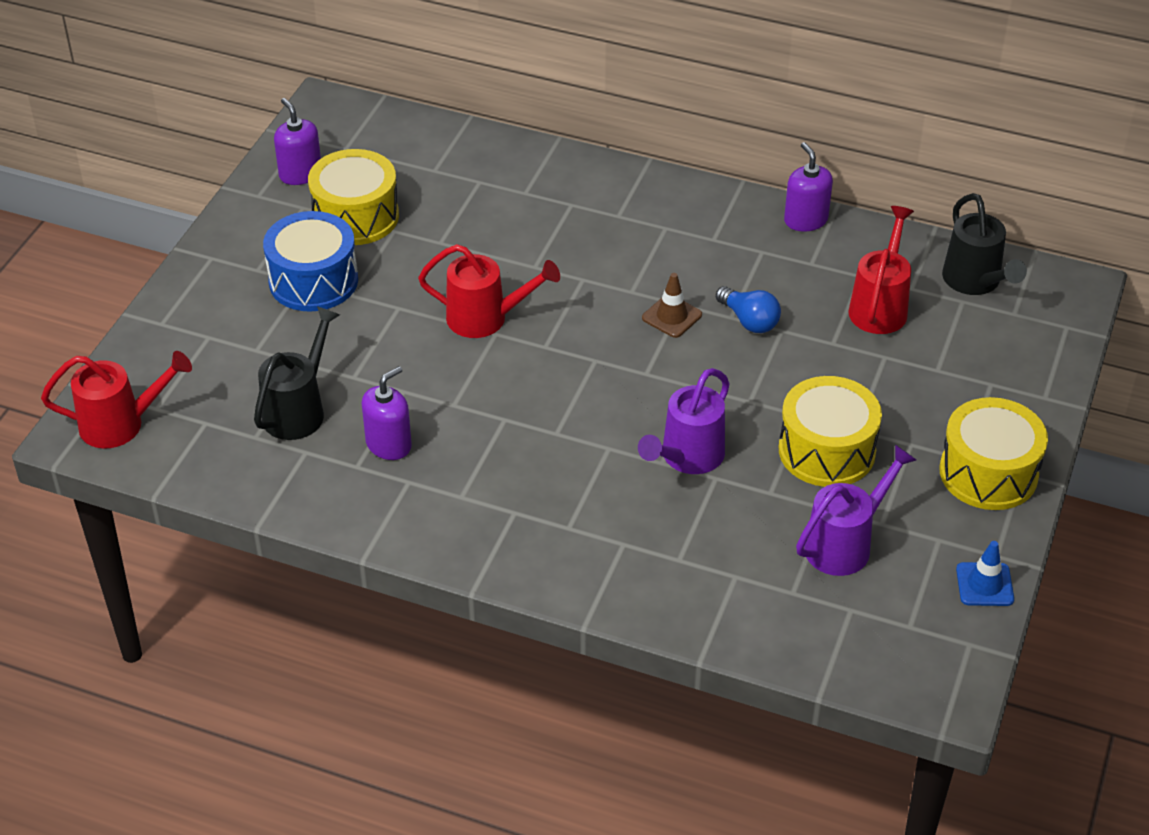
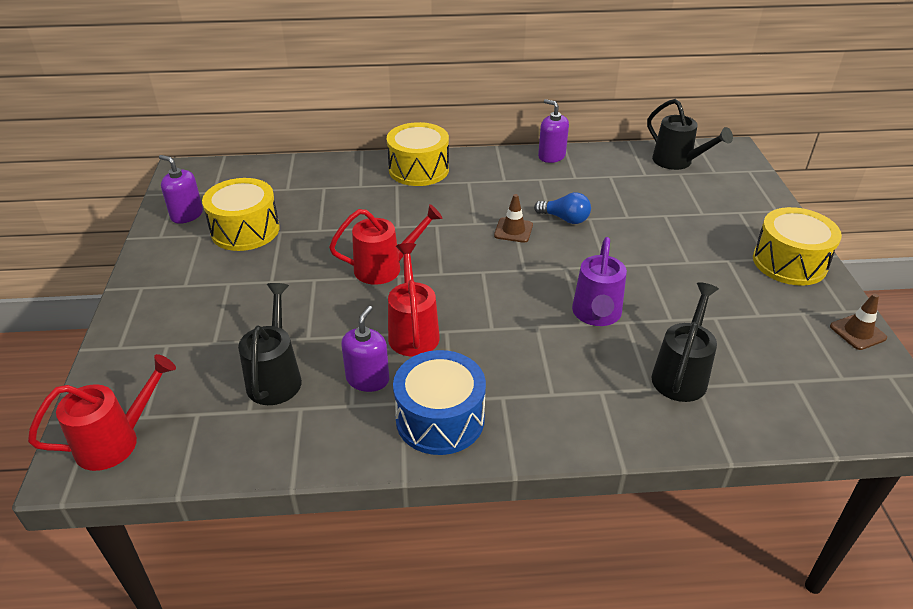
camera: 25 degrees left, 5 degrees down
(313, 280) = (235, 280): blue drum -> blue drum (440, 419)
(727, 557) = (681, 374): none -> black watering can
(826, 451) = (682, 281): yellow drum -> yellow drum (418, 169)
(845, 544) = (749, 337): purple watering can -> none
(880, 306) = (636, 189): red watering can -> red watering can (413, 331)
(984, 584) = (857, 332): blue traffic cone -> brown traffic cone

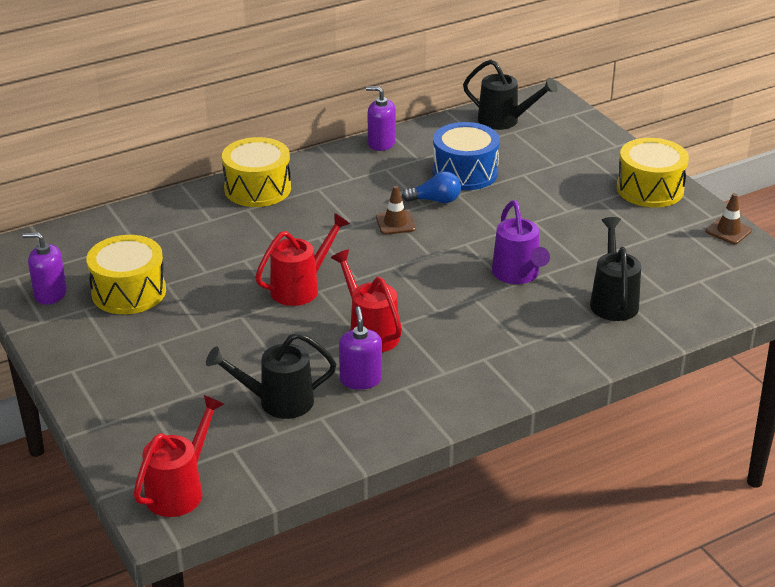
camera: 25 degrees left, 5 degrees down
(276, 377) = (277, 402): black watering can -> black watering can turned 75 degrees counterclockwise
(440, 419) = (445, 389): blue drum -> blue drum (465, 172)

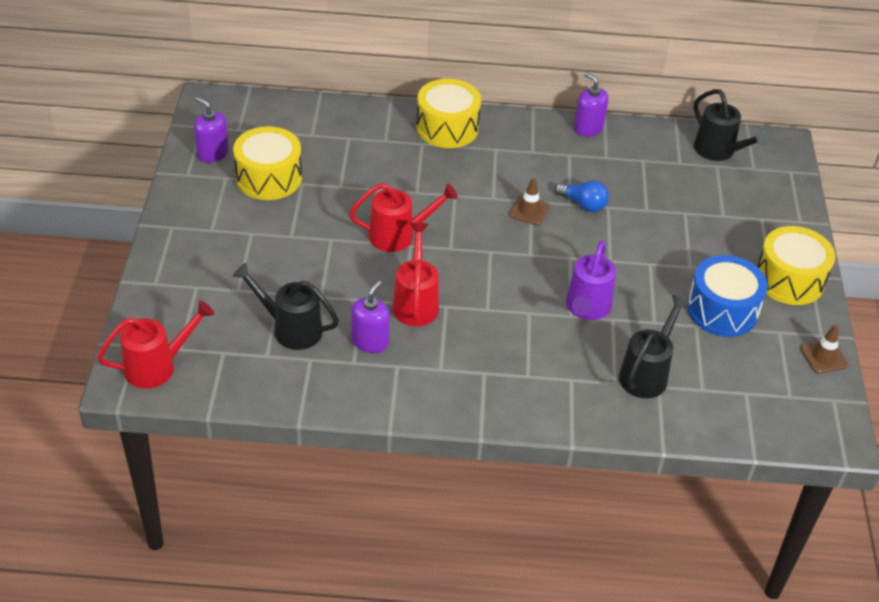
camera: 30 degrees right, 10 degrees up
(465, 172) = (634, 188): blue drum -> blue drum (722, 310)

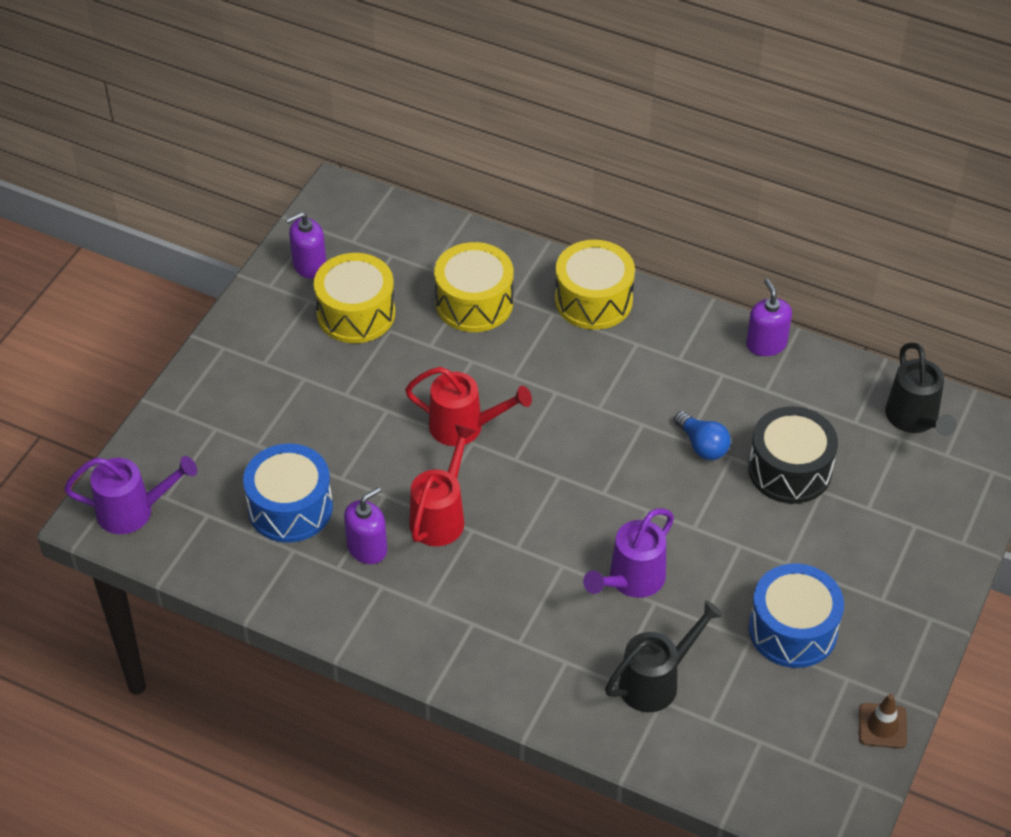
camera: 25 degrees right, 5 degrees up
(157, 366) = (133, 511): red watering can -> purple watering can
(213, 153) = (309, 265): purple soap dispenser -> purple soap dispenser turned 90 degrees counterclockwise
(290, 329) = (290, 508): black watering can -> blue drum
(529, 211) = (632, 436): brown traffic cone -> none
(654, 205) = (790, 470): none -> black drum
(789, 280) = (900, 615): yellow drum -> yellow drum (474, 302)

